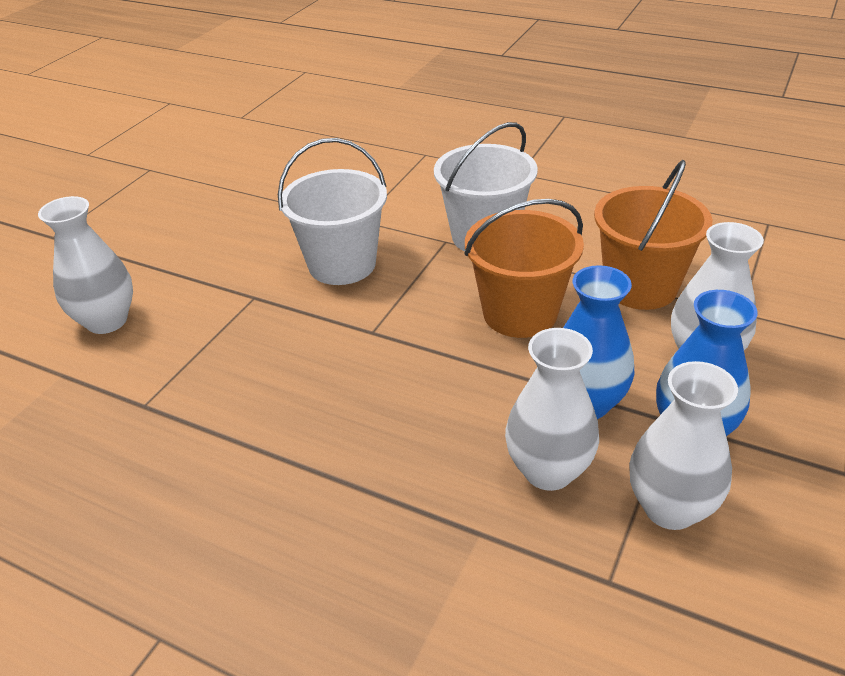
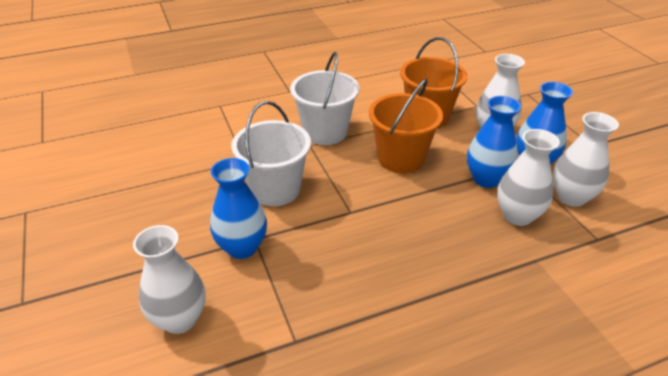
camera: 50 degrees left, 0 degrees up
(233, 297) = (242, 247): none -> blue vase

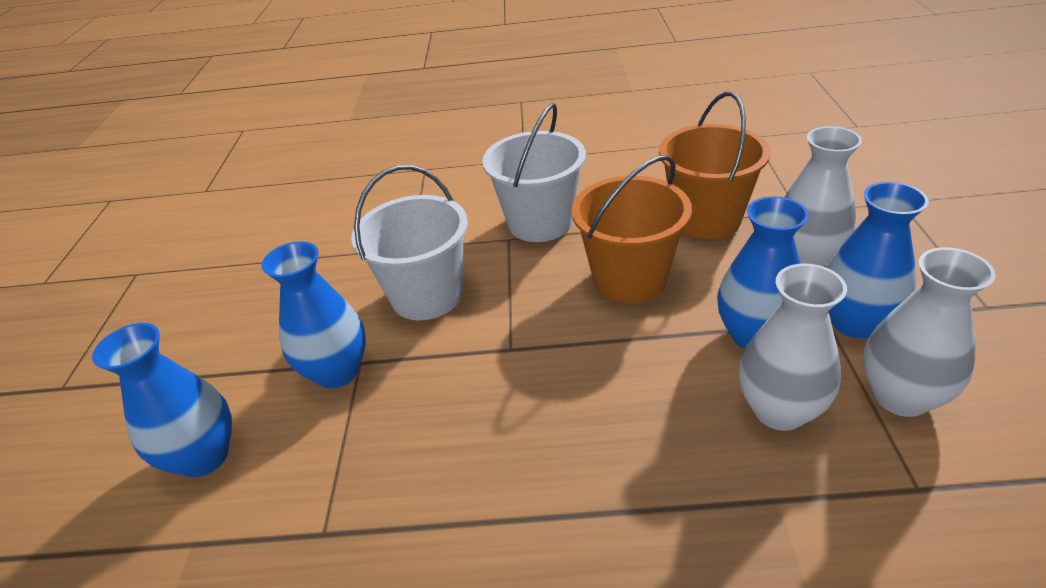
camera: 25 degrees right, 0 degrees up
(179, 319) = (204, 456): white vase -> blue vase

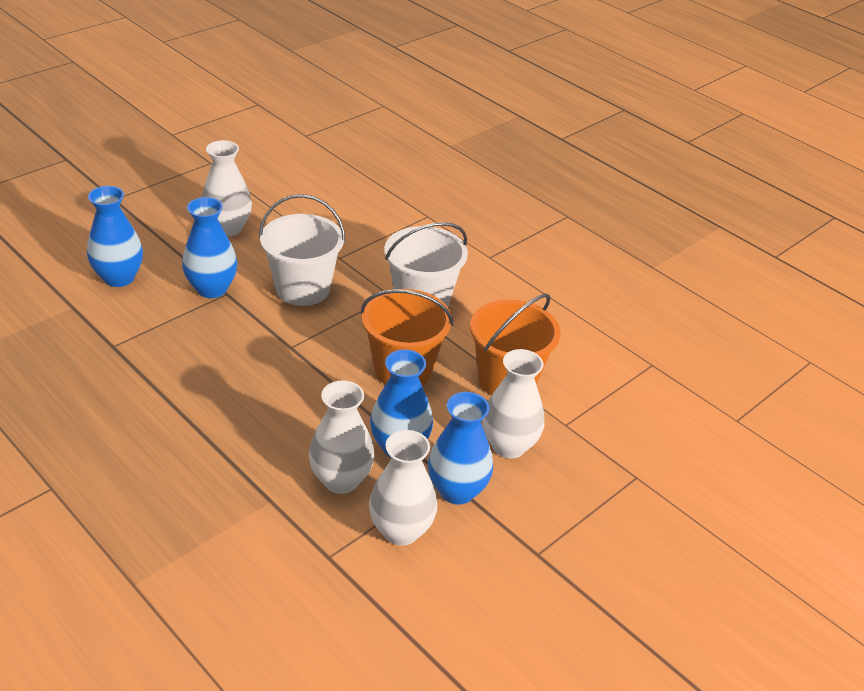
camera: 40 degrees right, 0 degrees up
(256, 309) = (228, 228): none -> white vase

